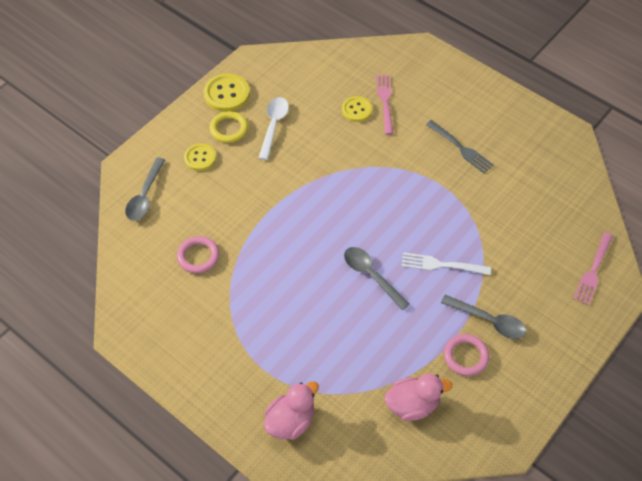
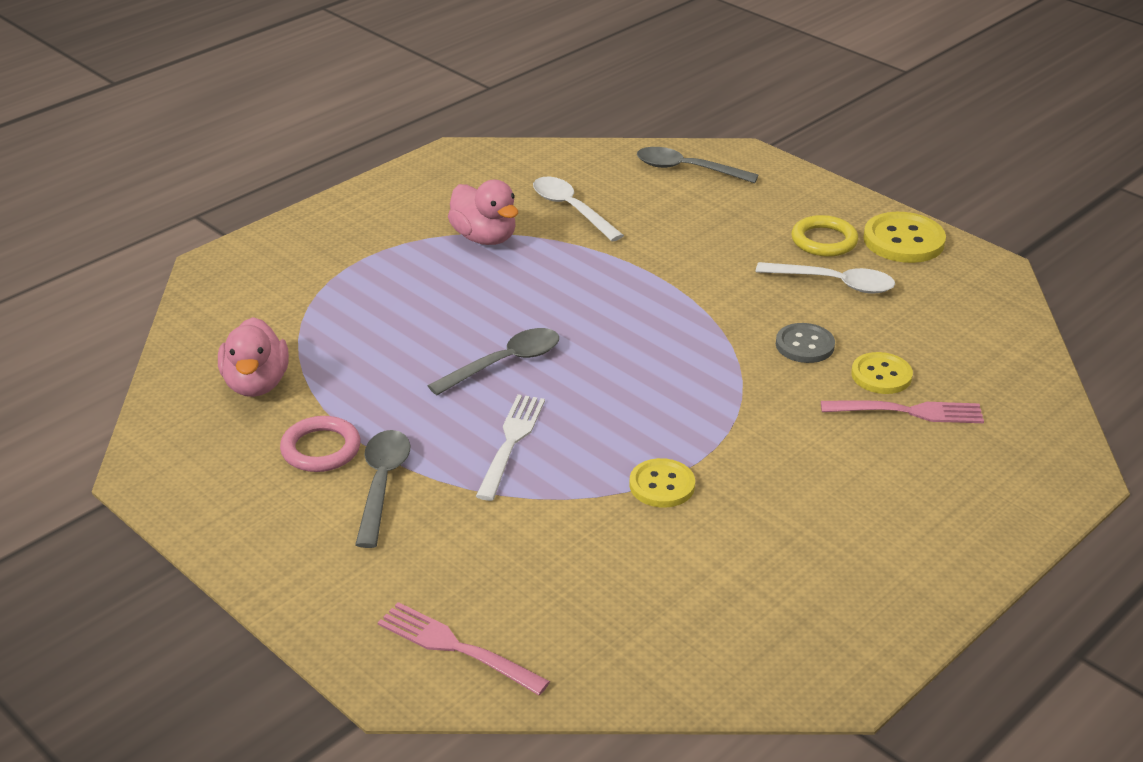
camera: 95 degrees right, 20 degrees down
(198, 256) = (571, 209): pink ring -> white spoon
(200, 158) = (760, 214): yellow button -> yellow button (662, 485)
(290, 421) = (276, 274): pink duck -> pink duck (484, 238)
(334, 140) = (804, 345): none -> grey button
(461, 148) = (789, 499): grey fork -> none
(488, 320) = (382, 484): grey spoon -> grey spoon turned 150 degrees clockwise

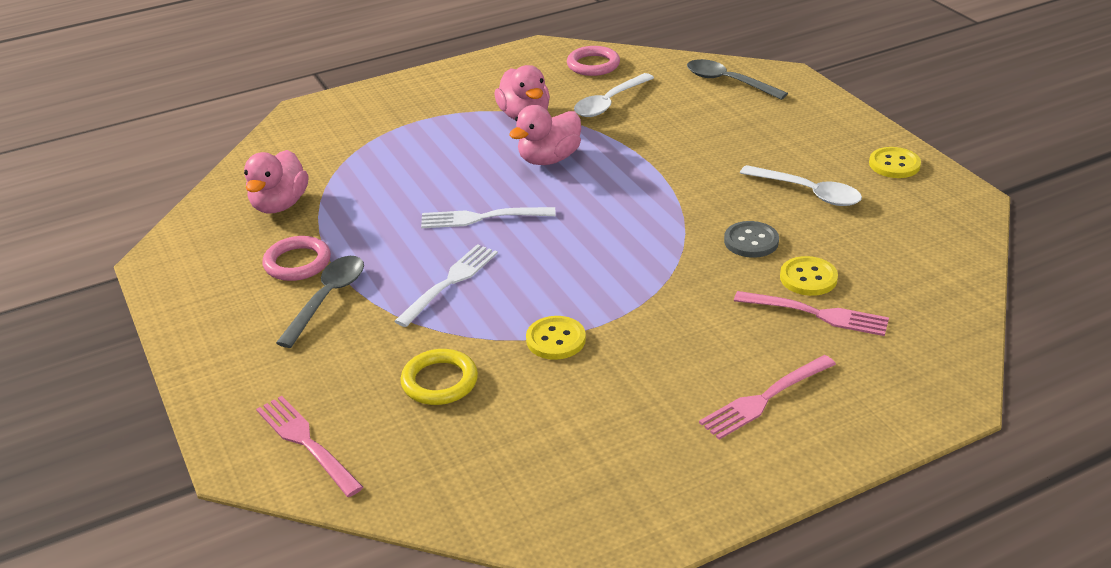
camera: 20 degrees right, 0 degrees up
(504, 363) = (482, 218): grey spoon -> white fork
(528, 166) = (593, 65): none -> pink ring
(540, 284) = (549, 159): none -> pink duck
(571, 209) = (609, 103): white spoon -> white spoon turned 120 degrees counterclockwise
(824, 241) = (818, 155): yellow ring -> yellow ring (439, 381)
(903, 240) = (894, 164): yellow button -> yellow button, size x0.66
(903, 508) = (765, 399): none -> pink fork

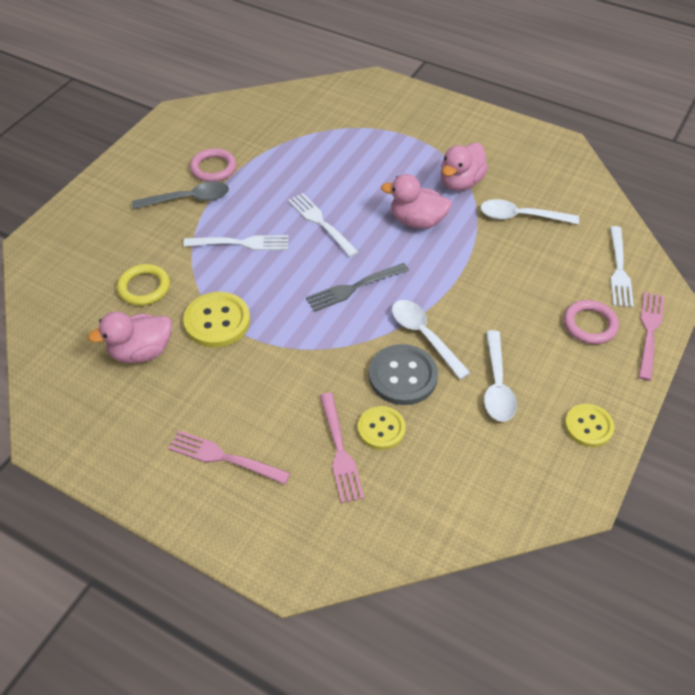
camera: 55 degrees right, 15 degrees up
(280, 205) = (264, 129): pink duck -> pink duck (141, 352)
(306, 442) = (60, 260): pink fork -> pink fork (649, 331)
(556, 340) = (217, 321): yellow button -> yellow button, size x1.51
(593, 65) = (567, 183): pink ring -> pink ring (589, 325)
(602, 229) = (354, 288): none -> grey fork
(710, 210) = (424, 336): none -> white spoon
(728, 82) = (619, 270): grey spoon -> white fork
(751, 241) = (402, 376): grey button -> grey button, size x1.51

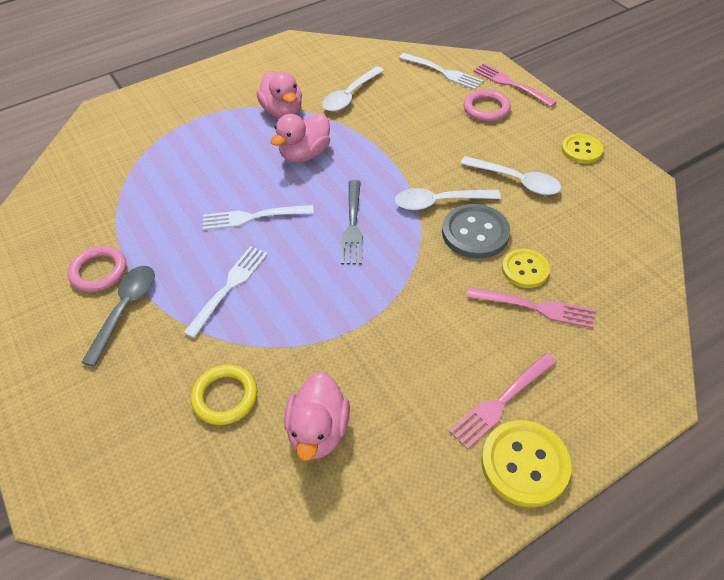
camera: 60 degrees left, 0 degrees up
(217, 321) = (321, 345): yellow button -> yellow button (524, 464)

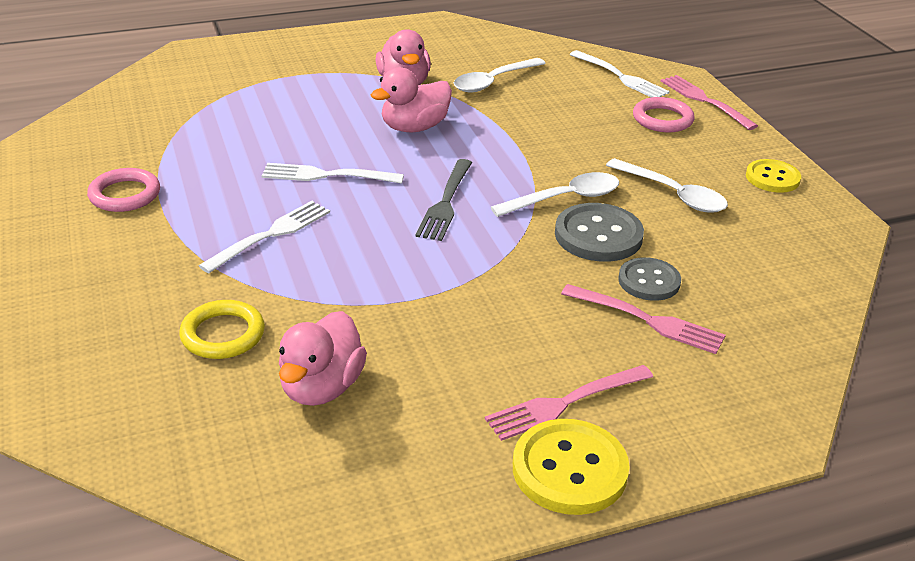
camera: 10 degrees right, 15 degrees down
(125, 310) = (140, 234): grey spoon -> none
(439, 202) = (564, 199): white spoon -> white spoon turned 150 degrees clockwise
(525, 269) = (649, 281): yellow button -> grey button

